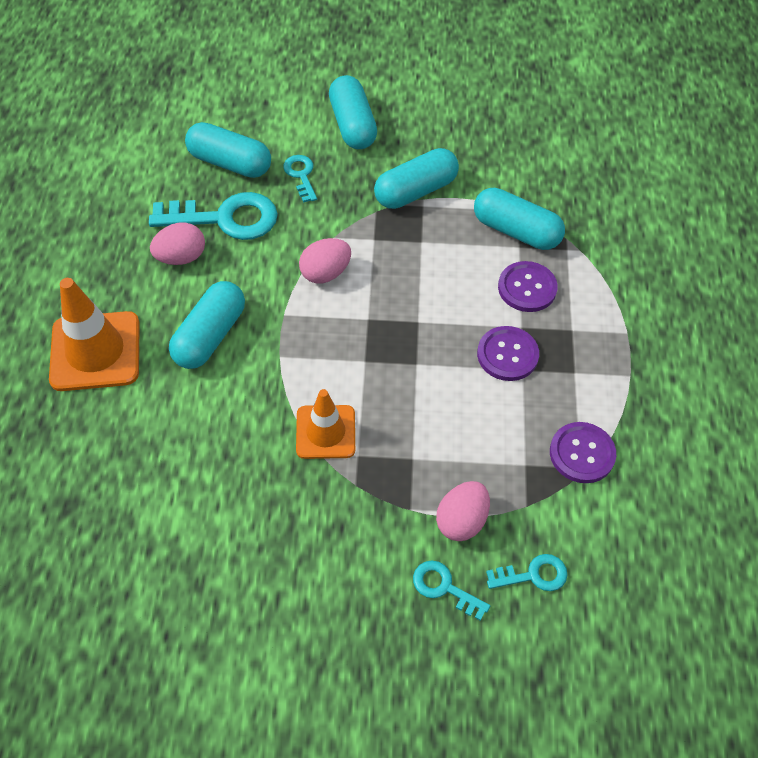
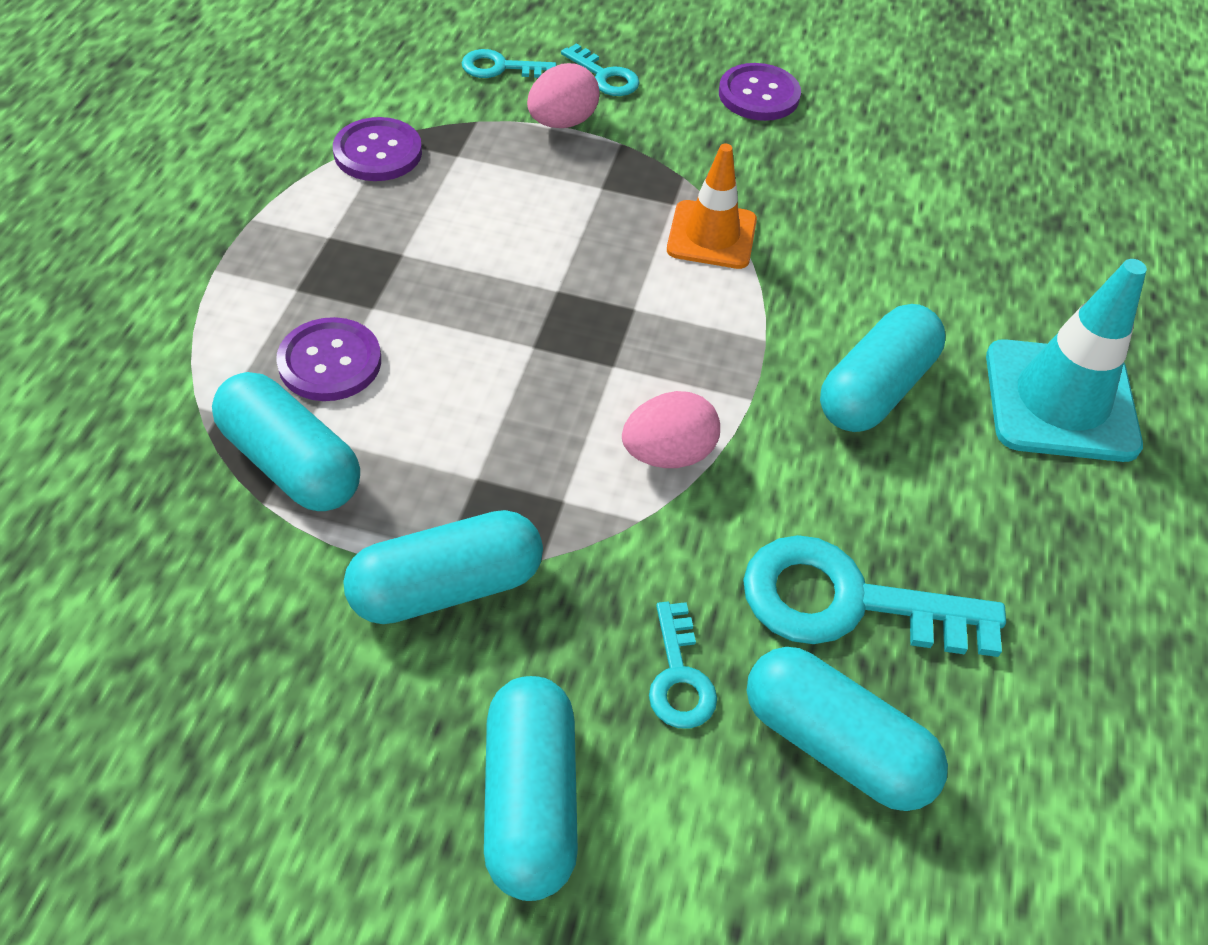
camera: 170 degrees left, 5 degrees down
(95, 351) = (1060, 401): orange traffic cone -> turquoise traffic cone
(181, 257) = (932, 535): pink egg -> none
(507, 355) = (414, 276): purple button -> purple button (759, 95)

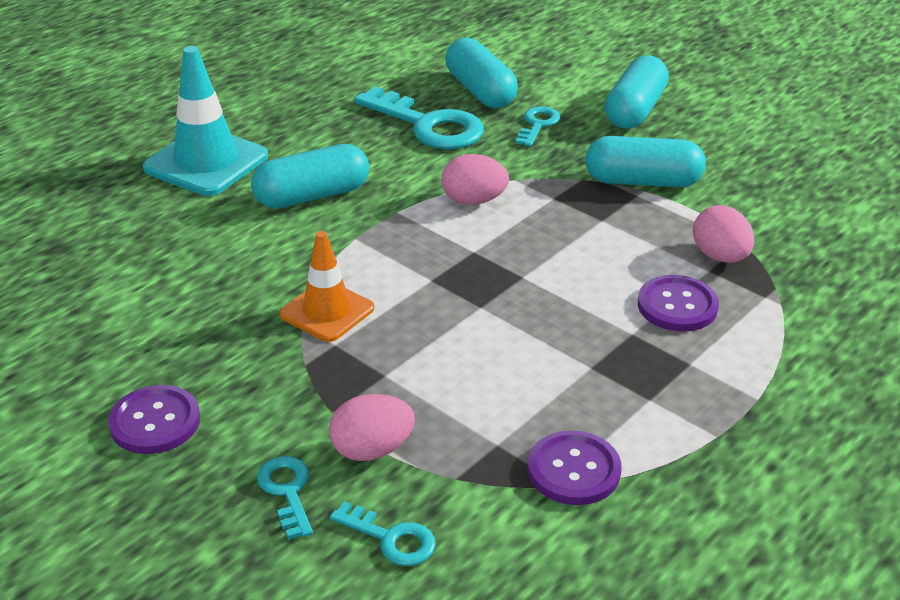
camera: 150 degrees left, 15 degrees down
(291, 463) = (720, 257): turquoise capsule -> pink egg

